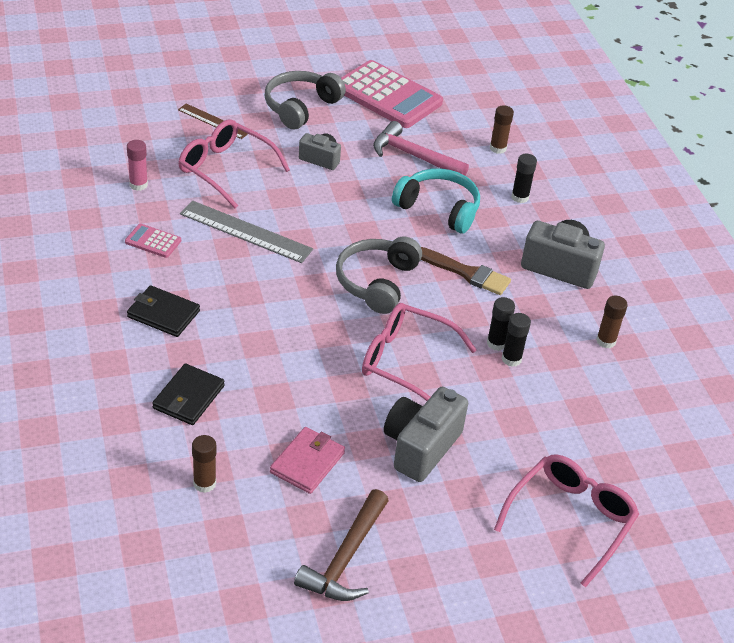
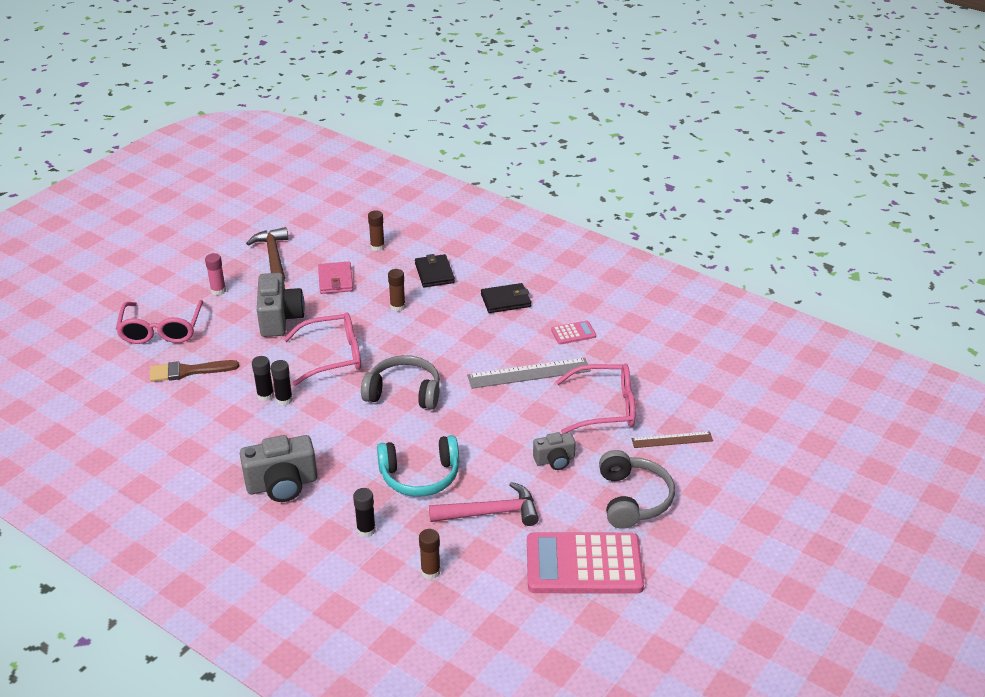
camera: 145 degrees right, 5 degrees down
(138, 185) = (639, 360): pink glue stick -> pink glue stick (218, 291)
(377, 282) = (404, 392): grey headphones -> grey headphones turned 60 degrees counterclockwise
(466, 273) = (349, 436): brown brush -> brown brush (188, 371)
(606, 341) = (206, 446): brown glue stick -> brown glue stick (397, 306)

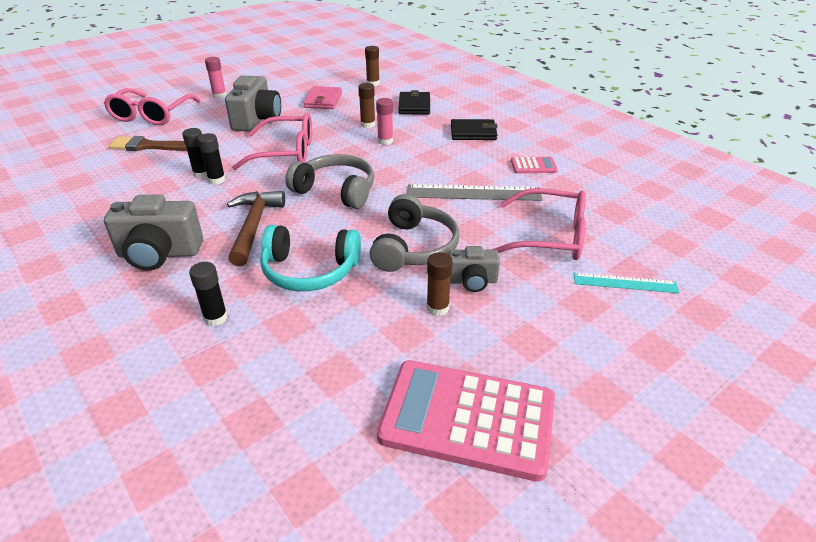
camera: 15 degrees right, 0 degrees up
(273, 256) = (281, 80): brown hammer -> brown hammer (253, 226)
(424, 325) = (385, 141): none -> pink glue stick
(430, 571) = (261, 384): brown glue stick -> brown glue stick (437, 308)
(490, 512) = (371, 326): pink hammer -> none
(633, 499) = (559, 344): grey headphones -> grey headphones (414, 247)
(672, 440) = (625, 283): brown ruler -> turquoise ruler

